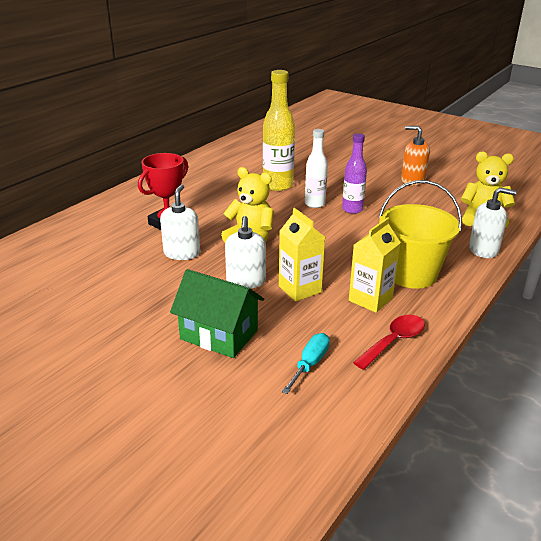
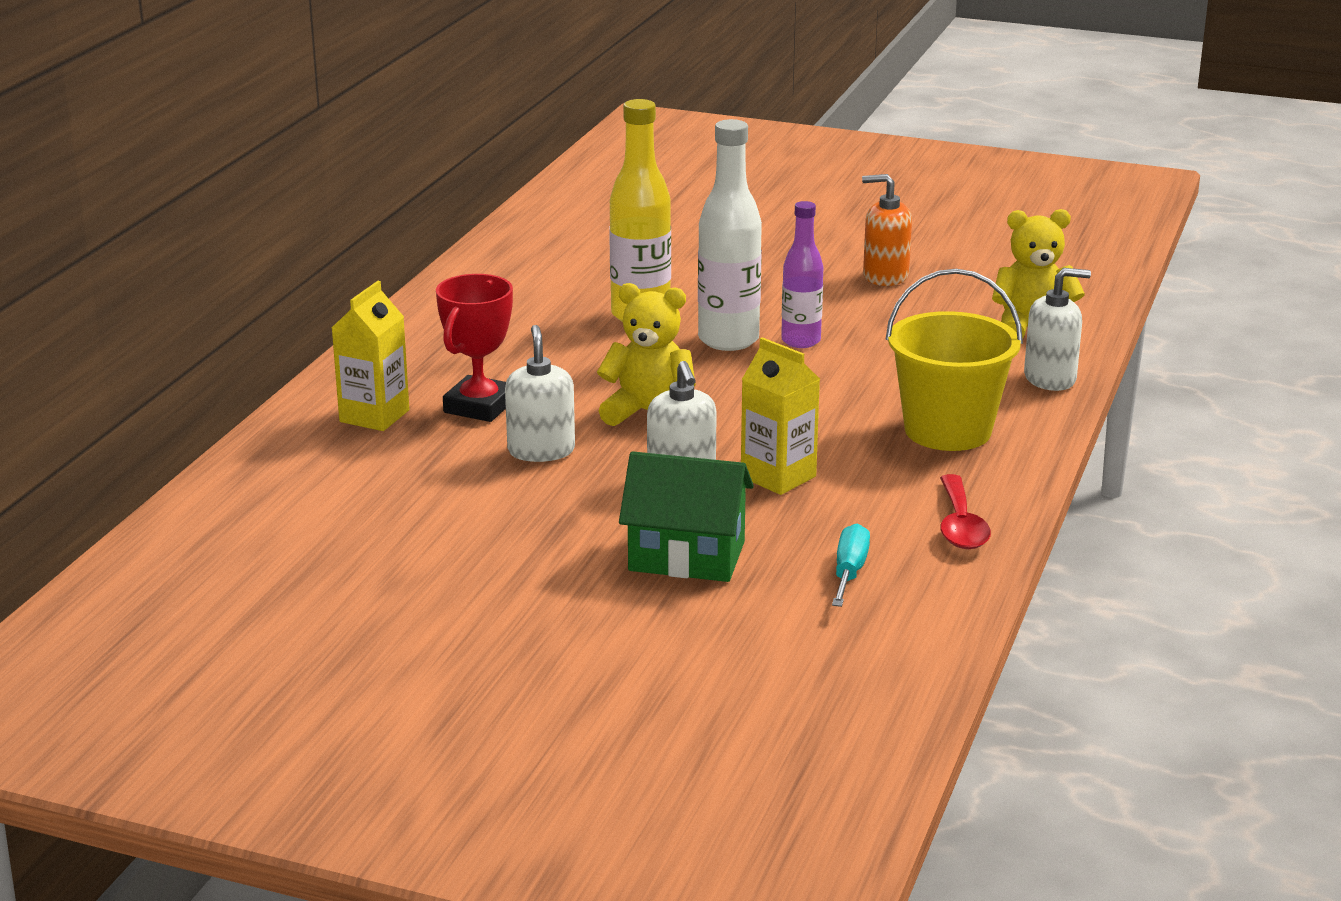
camera: 15 degrees left, 5 degrees down
(314, 204) = (728, 340): white bottle -> white bottle, size x1.55
(370, 299) = (899, 475): yellow carton -> yellow carton (374, 416)
(394, 341) = (960, 525): red spoon -> red spoon turned 150 degrees clockwise

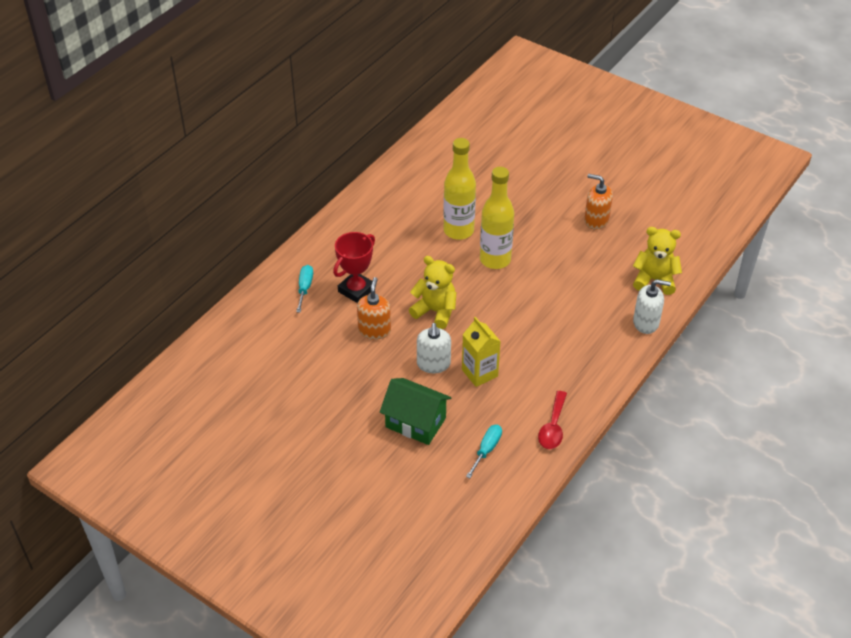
camera: 15 degrees right, 20 degrees up
(374, 416) = (305, 288): yellow carton -> turquoise screwdriver
(541, 451) = (374, 330): white soap dispenser -> orange soap dispenser
(728, 340) = (495, 260): white bottle -> yellow bottle
(801, 341) = (531, 267): purple bottle -> none
(947, 431) = (576, 354): yellow bucket -> none

